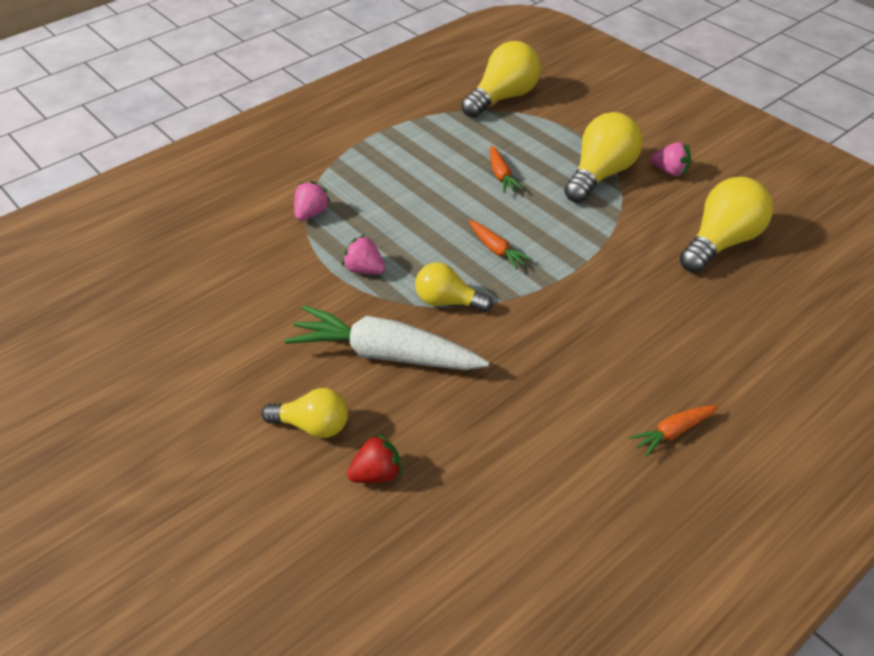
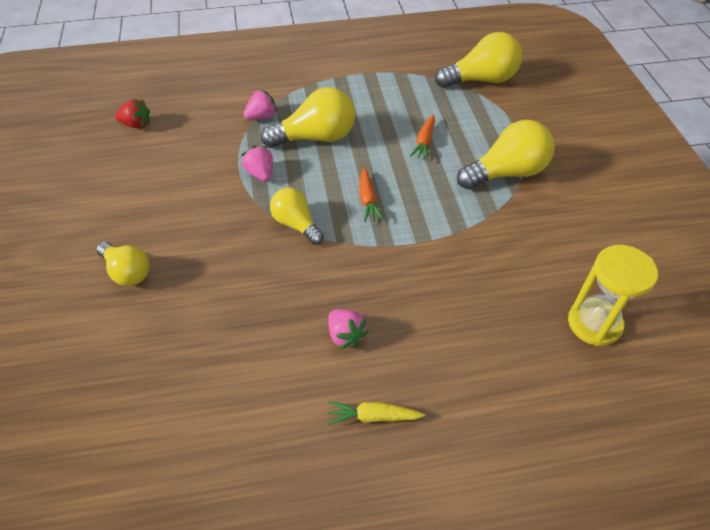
camera: 30 degrees right, 5 degrees up
(376, 474) = (135, 329): red strawberry -> red strawberry (137, 125)
(385, 354) = (218, 243): white carrot -> none
(669, 171) = (571, 194): pink strawberry -> pink strawberry (345, 335)
(673, 432) = (373, 416): orange carrot -> yellow carrot
(721, 242) = (562, 275): yellow light bulb -> yellow light bulb (316, 138)
(777, 270) = (594, 323): none -> yellow hourglass

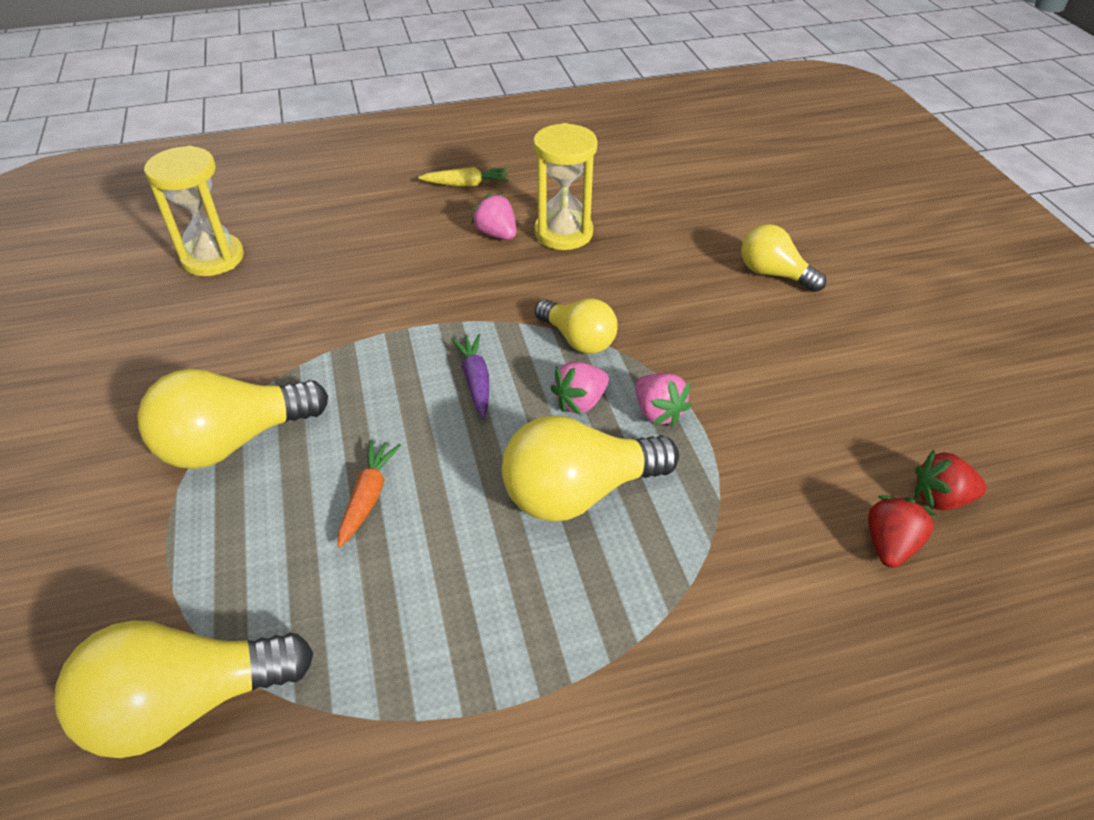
camera: 175 degrees right, 5 degrees down
(177, 109) = (889, 545): none -> red strawberry
(262, 117) = (702, 537): pink strawberry -> pink strawberry (580, 402)
(284, 332) = (563, 233): none -> yellow hourglass
(367, 200) = (475, 380): orange carrot -> purple carrot

